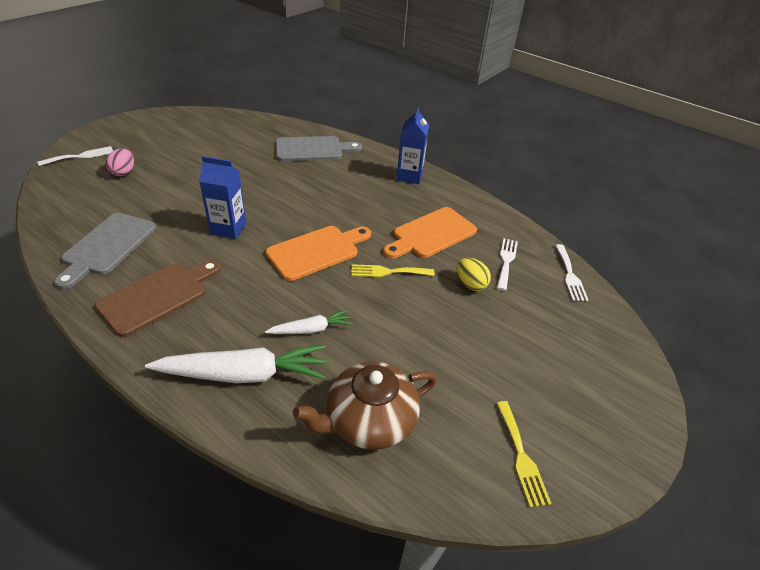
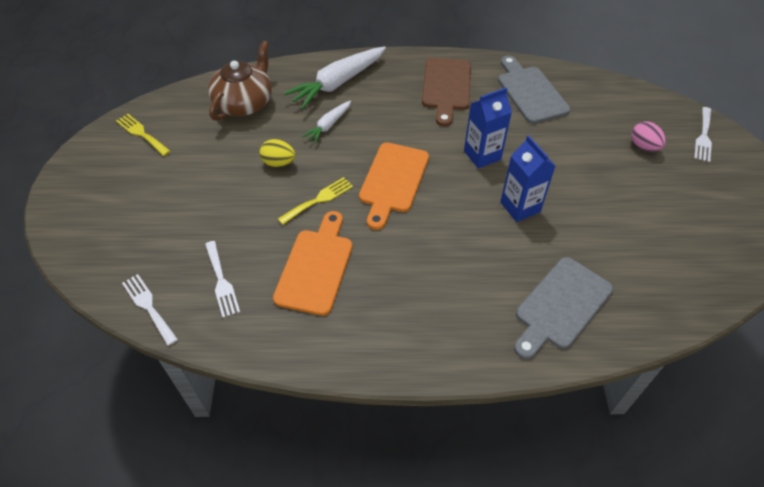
camera: 145 degrees right, 10 degrees up
(409, 176) = (412, 343): blue carton -> blue carton (520, 207)
(470, 284) = (241, 232): yellow egg -> yellow egg (279, 163)

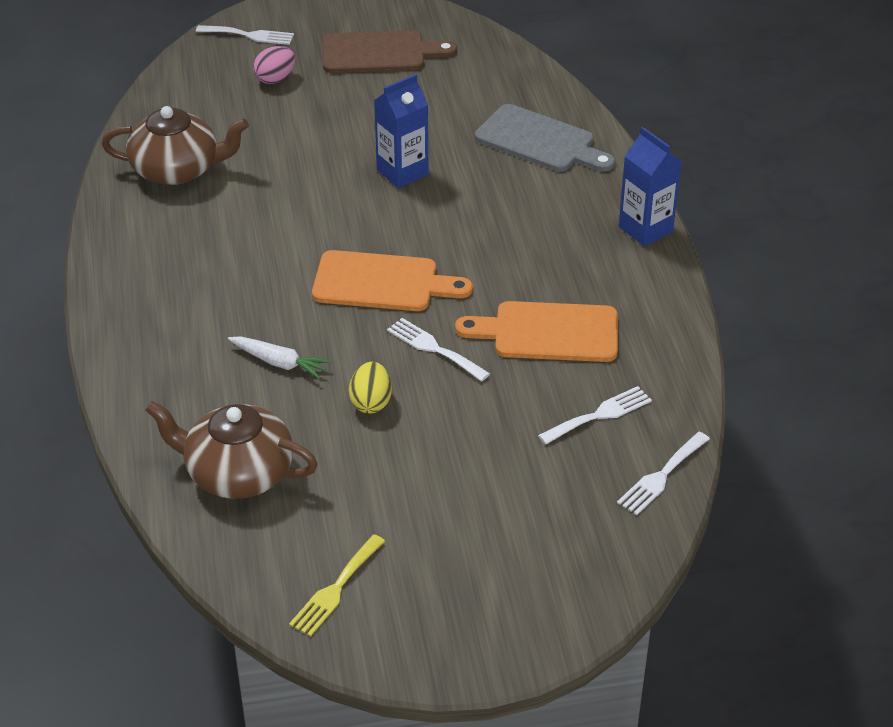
camera: 100 degrees left, 10 degrees down
(318, 200) = (434, 348): yellow fork -> white fork
(338, 83) = (174, 367): white carrot -> none
(446, 87) = (173, 249): brown cutting board -> brown cutting board (379, 53)
(482, 155) = (316, 207): blue carton -> blue carton (645, 229)
(530, 92) = (177, 169): grey cutting board -> brown teapot

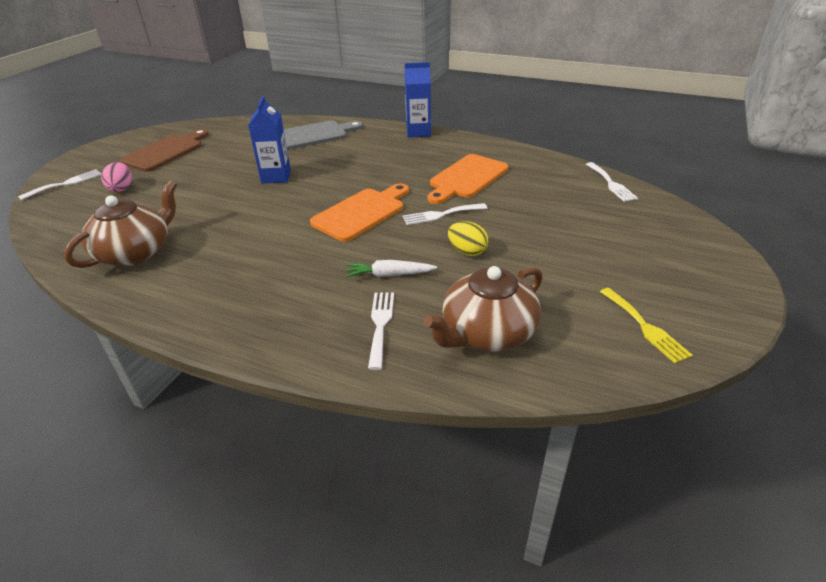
camera: 55 degrees left, 5 degrees down
(279, 362) = (389, 275): white carrot -> white carrot turned 150 degrees counterclockwise
(599, 415) = (548, 185): white fork -> white fork (380, 325)

